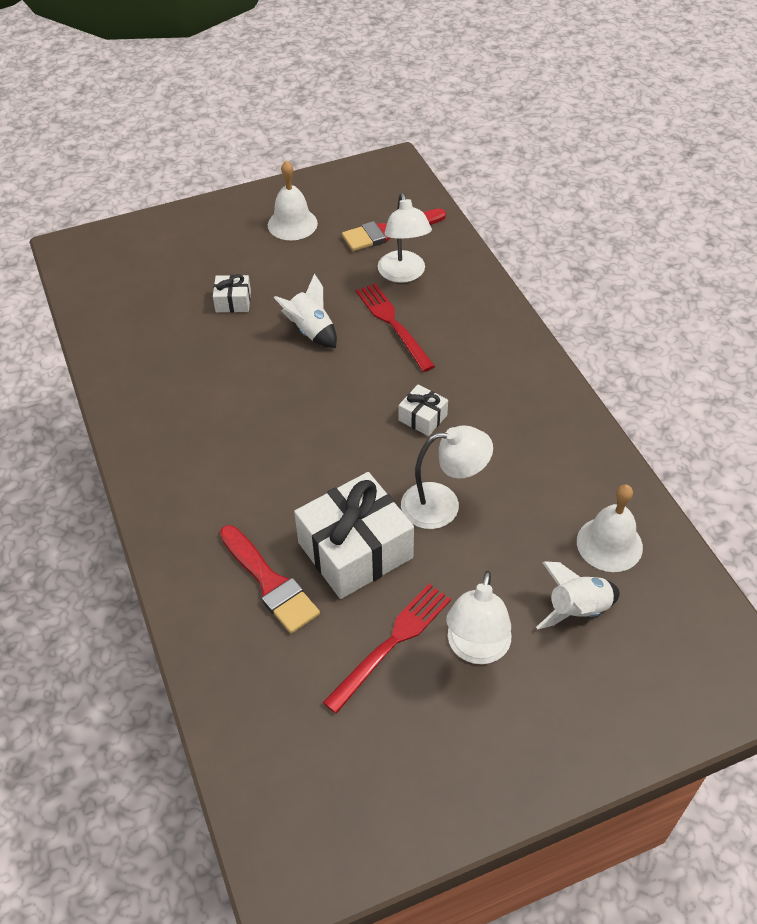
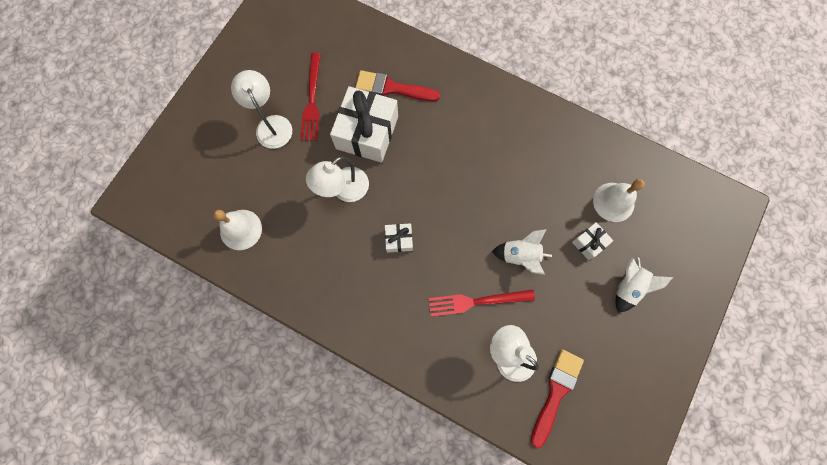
camera: 140 degrees right, 25 degrees up
(292, 224) = (627, 345): white bell -> white bell (613, 202)
(393, 324) = (476, 301): red fork -> red fork turned 150 degrees clockwise
(577, 609) = (235, 179): white rocket -> white rocket (628, 287)

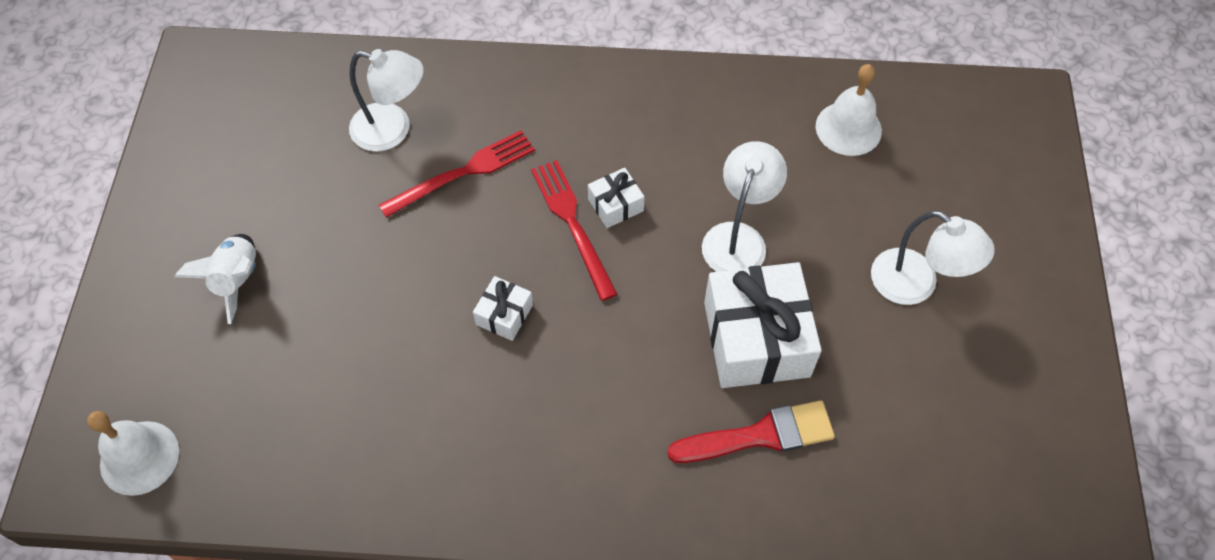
camera: 155 degrees right, 15 degrees down
(312, 100) = (880, 352): red fork -> red fork (572, 224)
(520, 256) = (421, 256): white rocket -> none
(556, 392) = (312, 113): red brush -> none
(589, 243) = (316, 318): white gift -> white gift (504, 315)
(613, 202) = (290, 400): white bell -> white bell (139, 457)

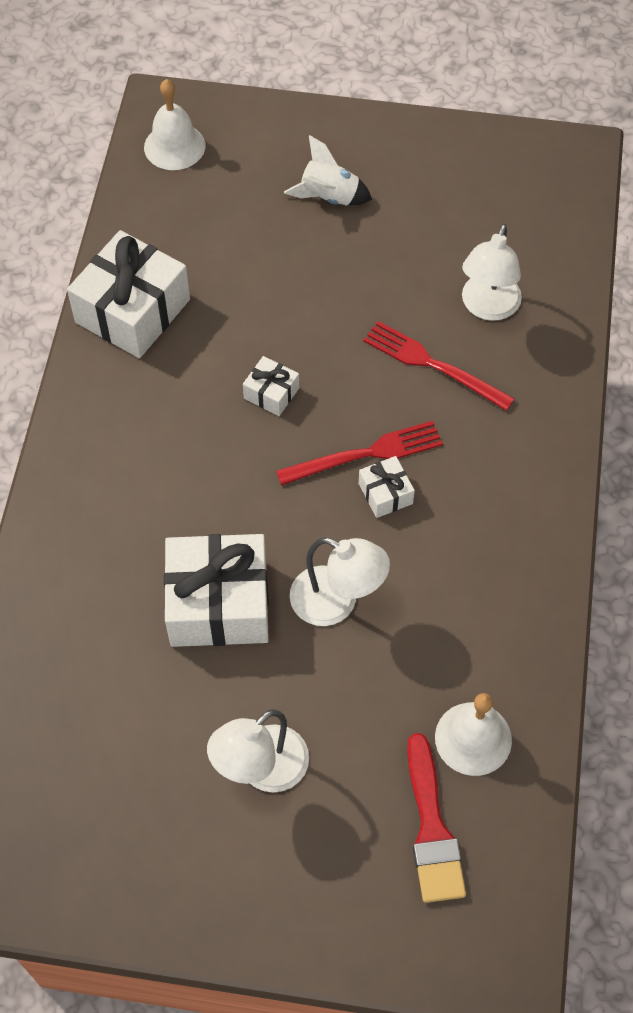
camera: 95 degrees right, 0 degrees up
(395, 472) = (133, 311): none -> white gift
(463, 173) = (433, 364): red fork -> red fork turned 150 degrees clockwise
(760, 435) = (118, 592): red brush -> red brush (431, 828)

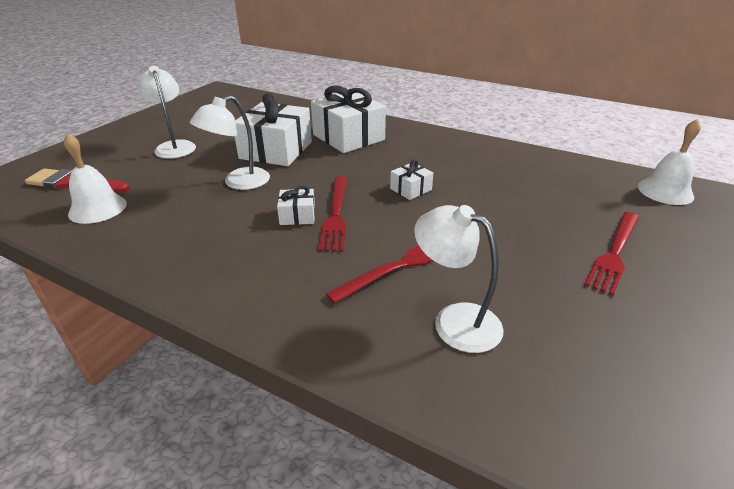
camera: 110 degrees right, 25 degrees down
(133, 311) = (500, 156): white gift -> white gift (348, 137)
(329, 197) = (614, 253): white rocket -> red fork

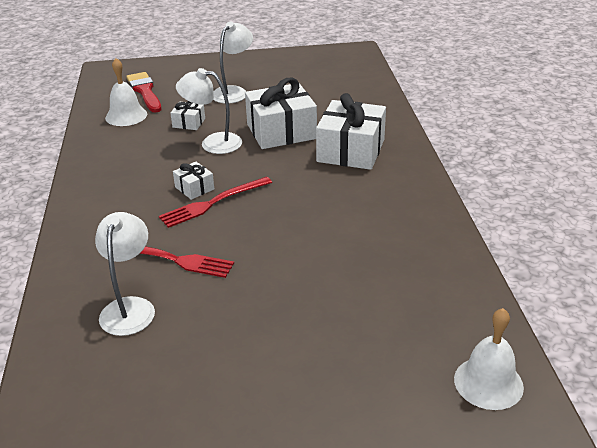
camera: 55 degrees right, 0 degrees up
(410, 189) = (293, 220): white gift -> white gift (189, 123)
(614, 253) = (304, 368): red fork -> none

